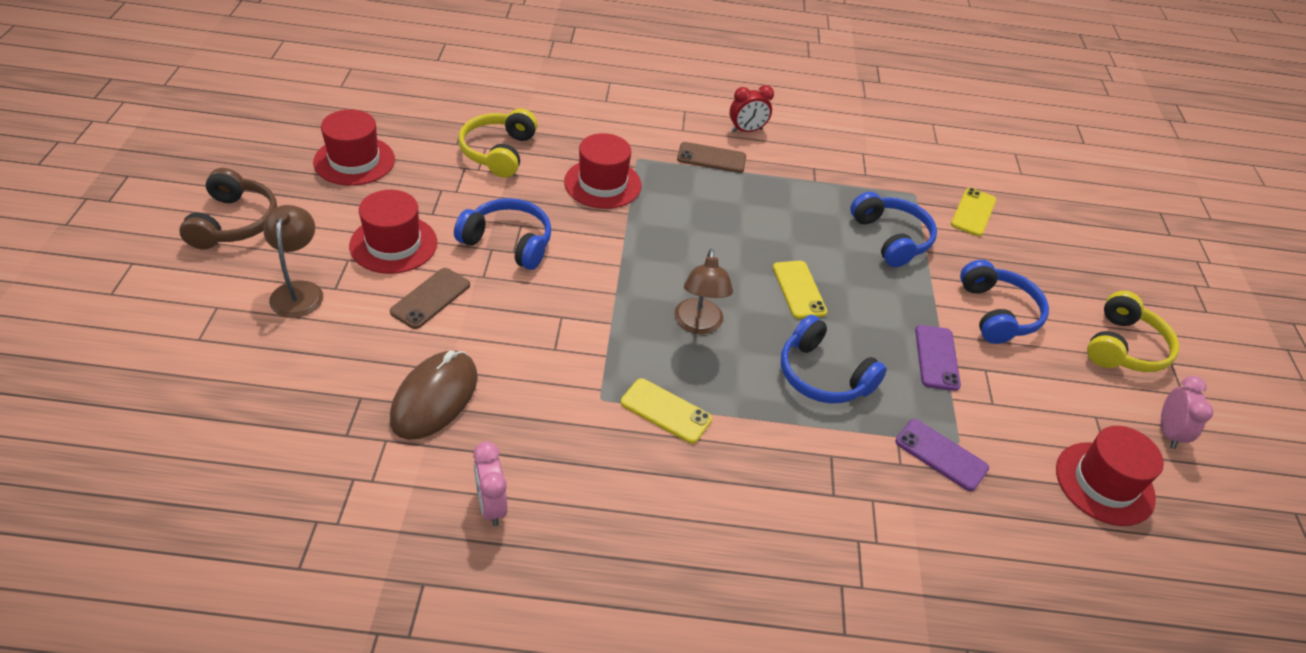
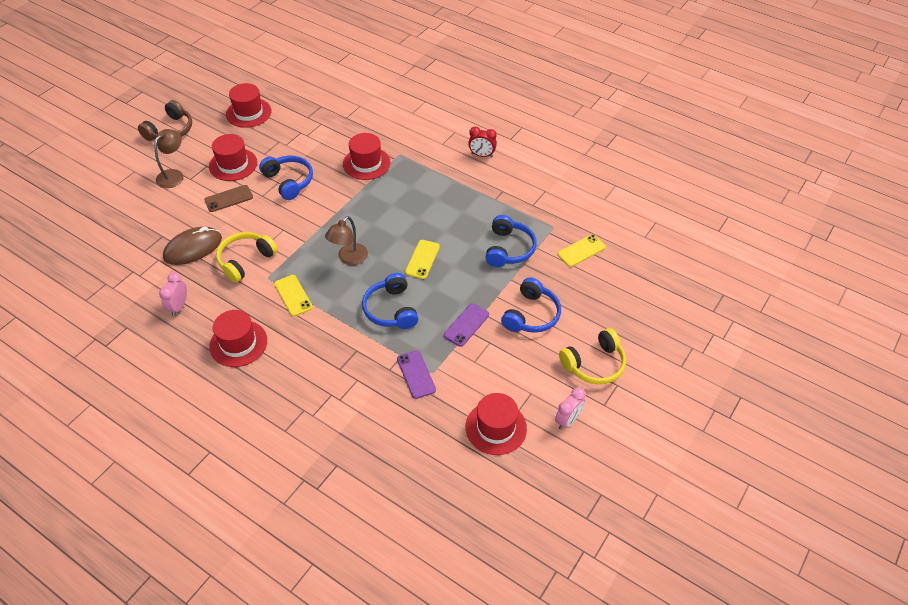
camera: 35 degrees right, 5 degrees up
(498, 152) = (325, 128): yellow headphones -> yellow headphones (245, 260)
(646, 524) = (238, 343): none -> red hat
(711, 158) = (443, 166): brown phone -> none

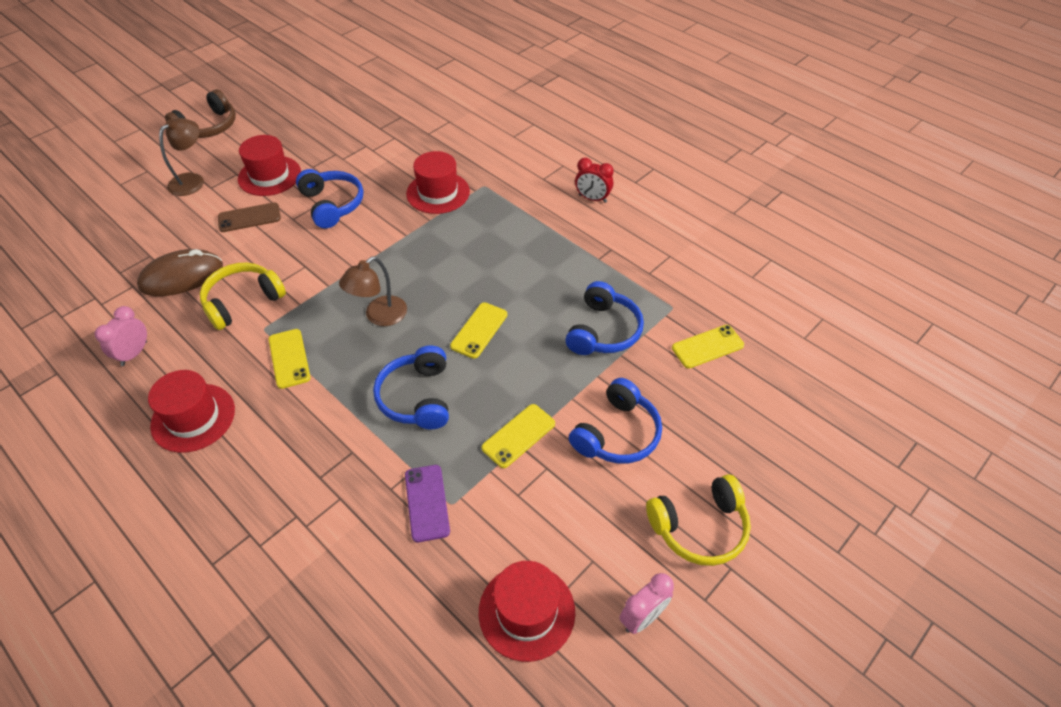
camera: 10 degrees right, 0 degrees up
(248, 113) = (309, 116): red hat -> none
(466, 325) = (518, 436): purple phone -> yellow phone

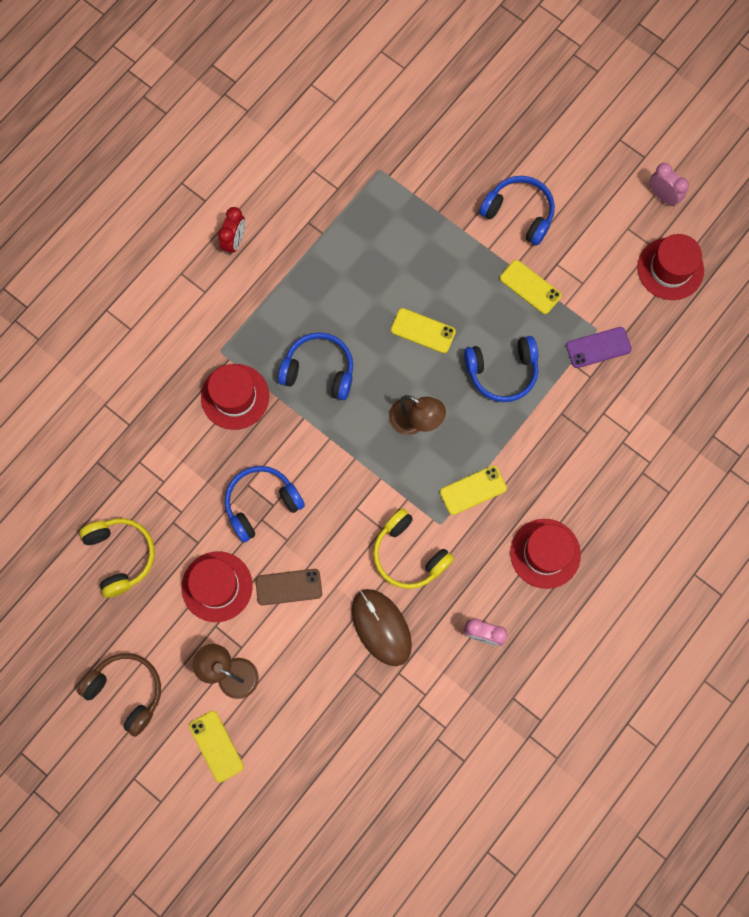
camera: 95 degrees left, 25 degrees up
(249, 218) = (288, 587): brown phone -> brown phone turned 75 degrees counterclockwise
(603, 331) = (413, 226): blue headphones -> blue headphones (319, 370)
(699, 527) = (592, 157): yellow headphones -> yellow headphones (121, 555)
(707, 346) = (422, 143): yellow phone -> yellow phone (216, 746)

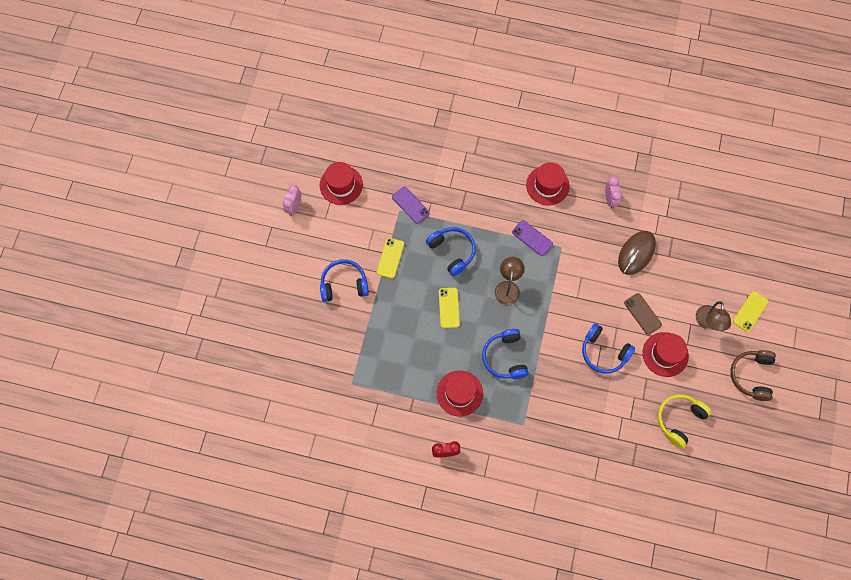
camera: 115 degrees left, 5 degrees down
(235, 396) = (547, 400): red hat -> red hat (459, 393)
(408, 554) = (588, 256): yellow headphones -> none
(473, 490) = (532, 238): yellow phone -> purple phone
(519, 213) = (344, 284): blue headphones -> blue headphones turned 75 degrees clockwise

